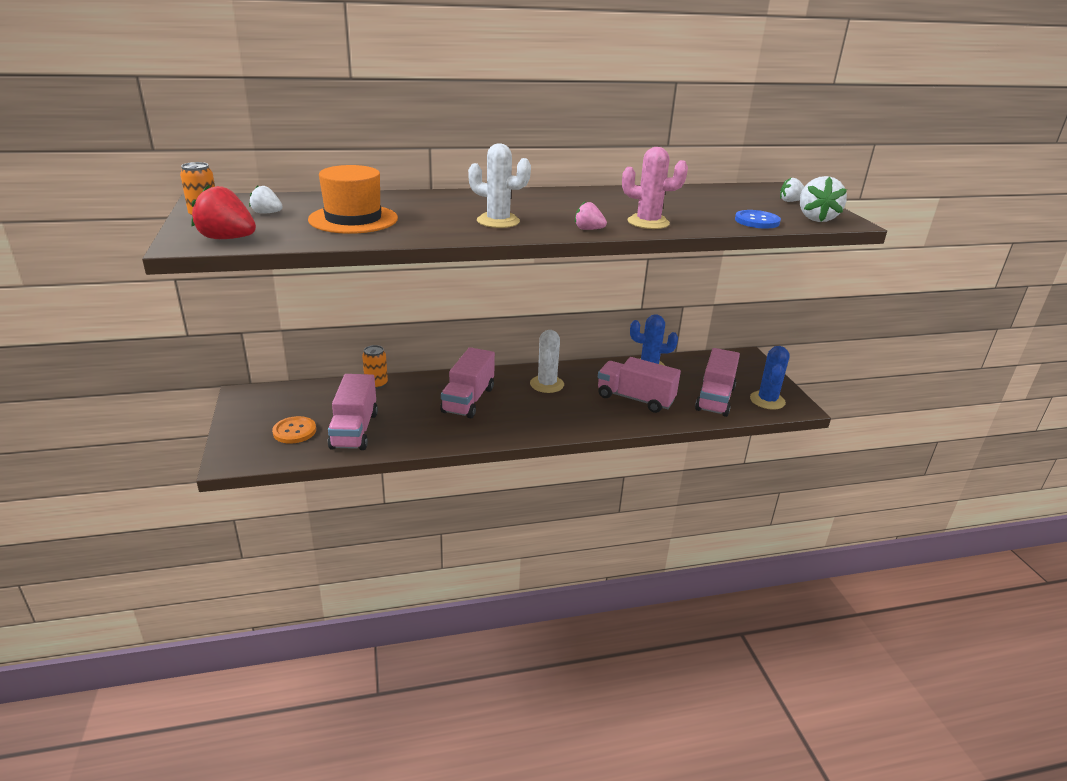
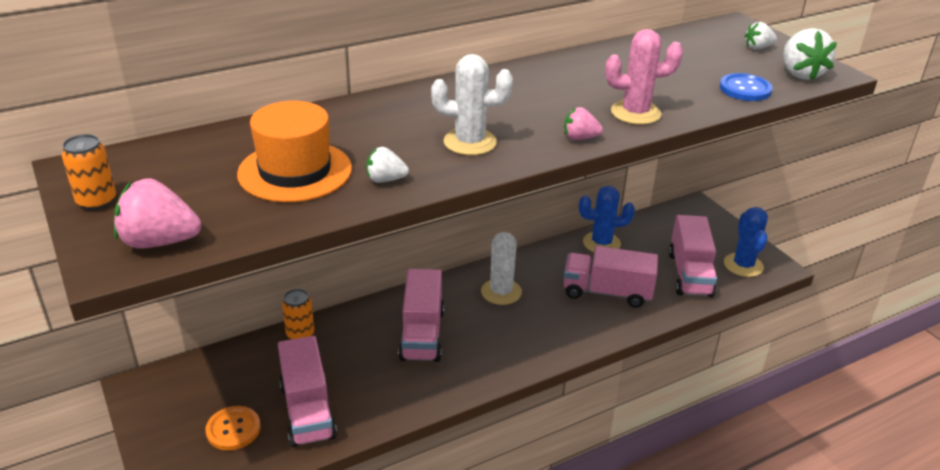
camera: 15 degrees left, 5 degrees up
(227, 239) = (159, 242): red strawberry -> pink strawberry
(267, 213) = (176, 180): white strawberry -> white strawberry (385, 180)

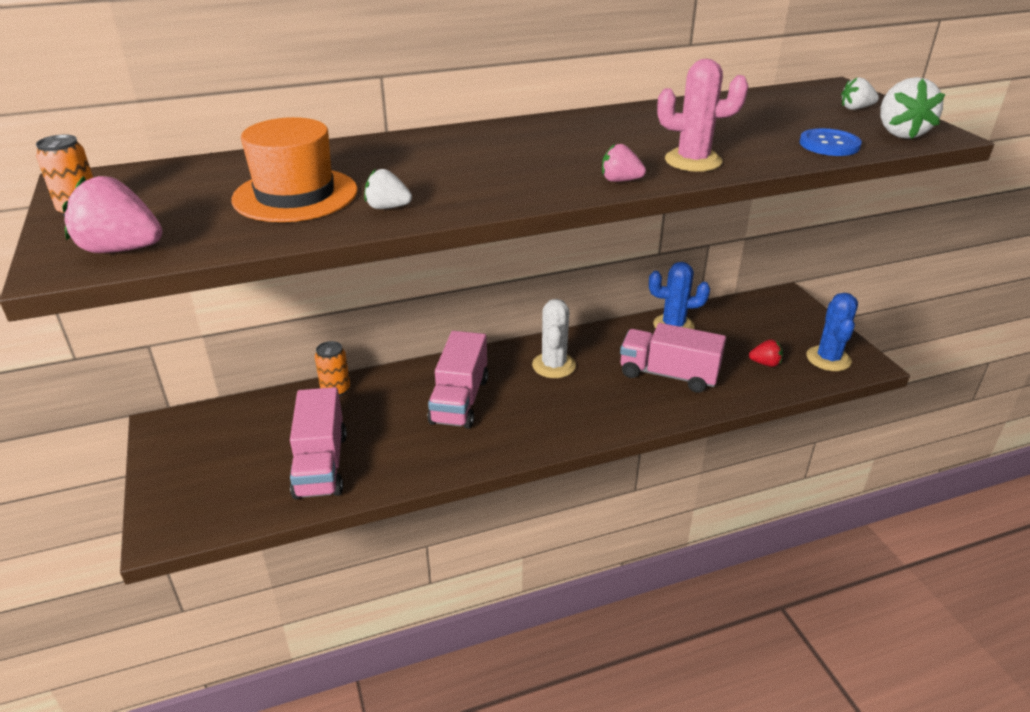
camera: 10 degrees right, 0 degrees up
(233, 429) = (241, 476): orange button -> none
(470, 142) = (495, 179): white cactus -> none
(689, 274) = (765, 363): pink truck -> red strawberry

